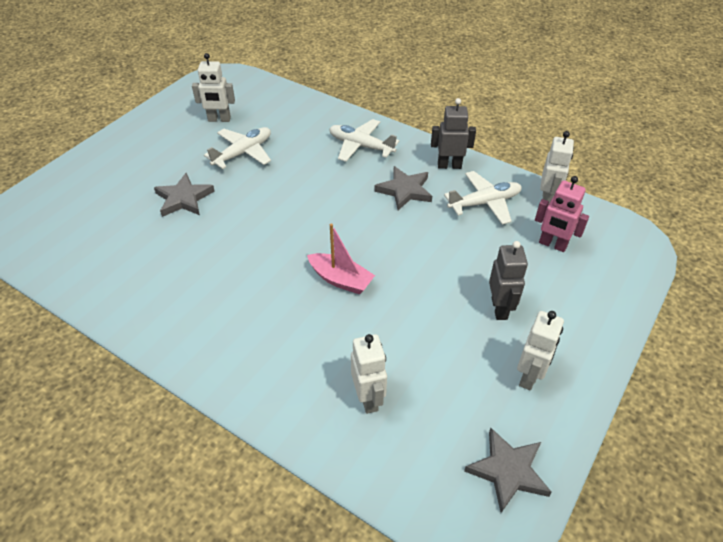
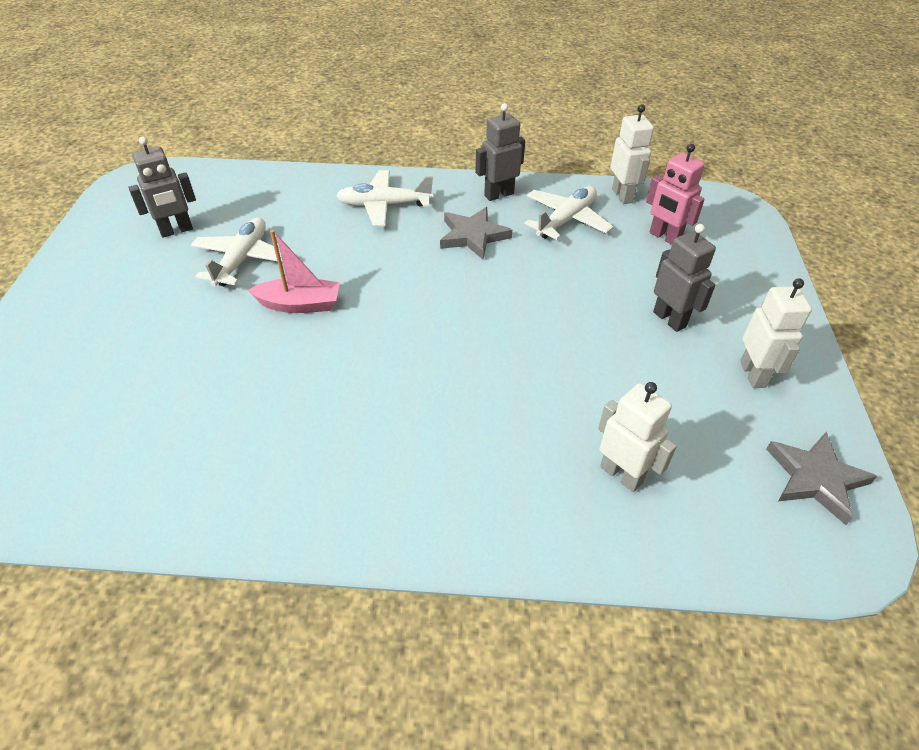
camera: 30 degrees left, 0 degrees up
(184, 198) = (203, 341): grey star -> none
(219, 119) = (176, 231): white robot -> grey robot
(340, 280) = (482, 358): pink boat -> pink boat (300, 304)
(552, 245) = (664, 237): pink robot -> pink robot turned 45 degrees clockwise

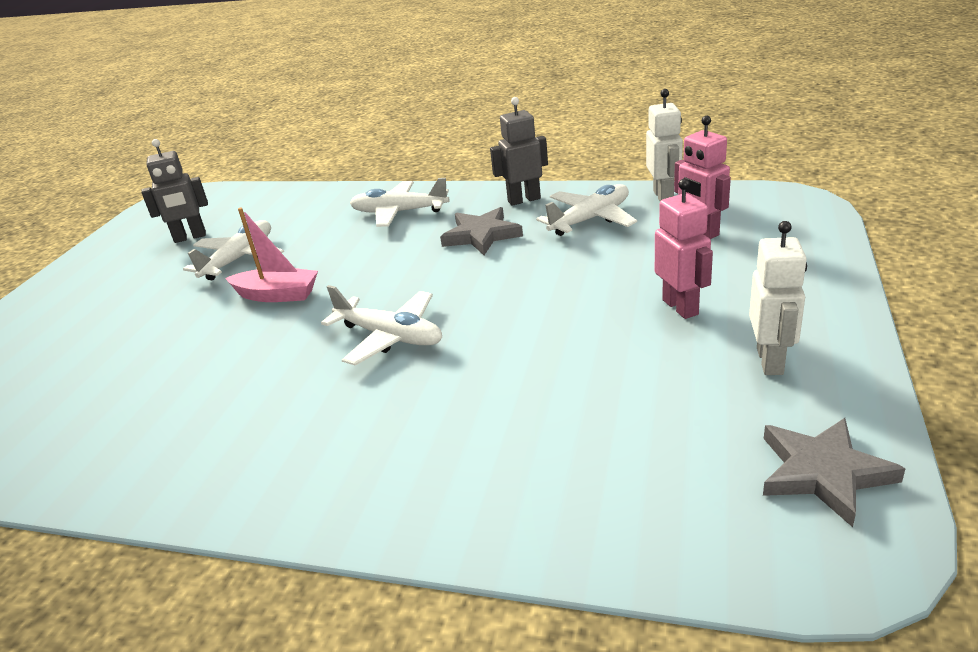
camera: 15 degrees right, 15 degrees down
(428, 353) = (390, 337): none -> white plane
(621, 474) = (566, 458): white robot -> none
(669, 319) = (680, 307): grey robot -> pink robot

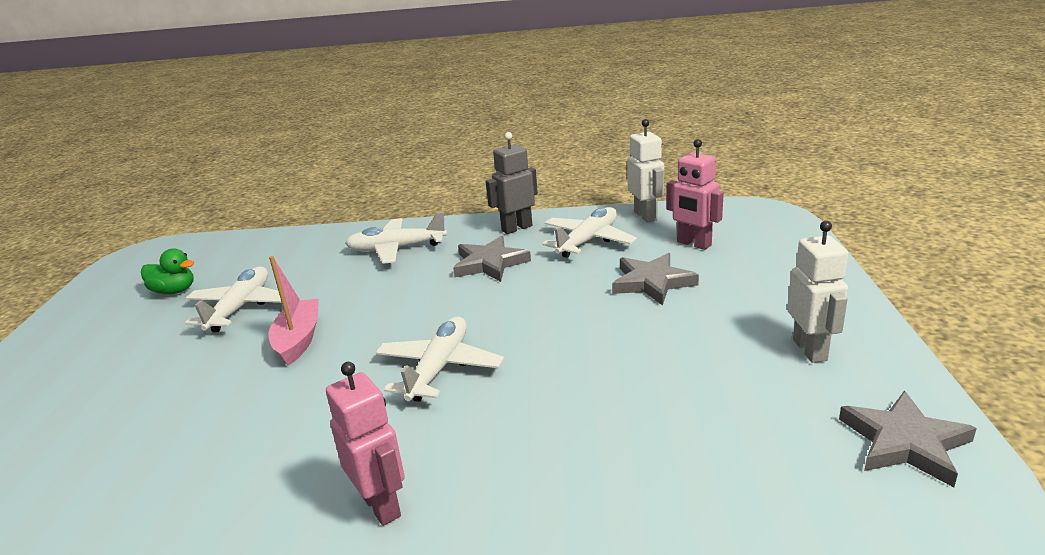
camera: 15 degrees left, 5 degrees down
(190, 237) = (174, 291): grey robot -> green duck
(277, 295) = (298, 340): pink boat -> pink boat turned 90 degrees counterclockwise
(390, 337) = (439, 368): white plane -> white plane turned 90 degrees counterclockwise
(636, 270) = (652, 282): none -> grey star
(680, 307) = (708, 311): pink robot -> pink robot (381, 505)

